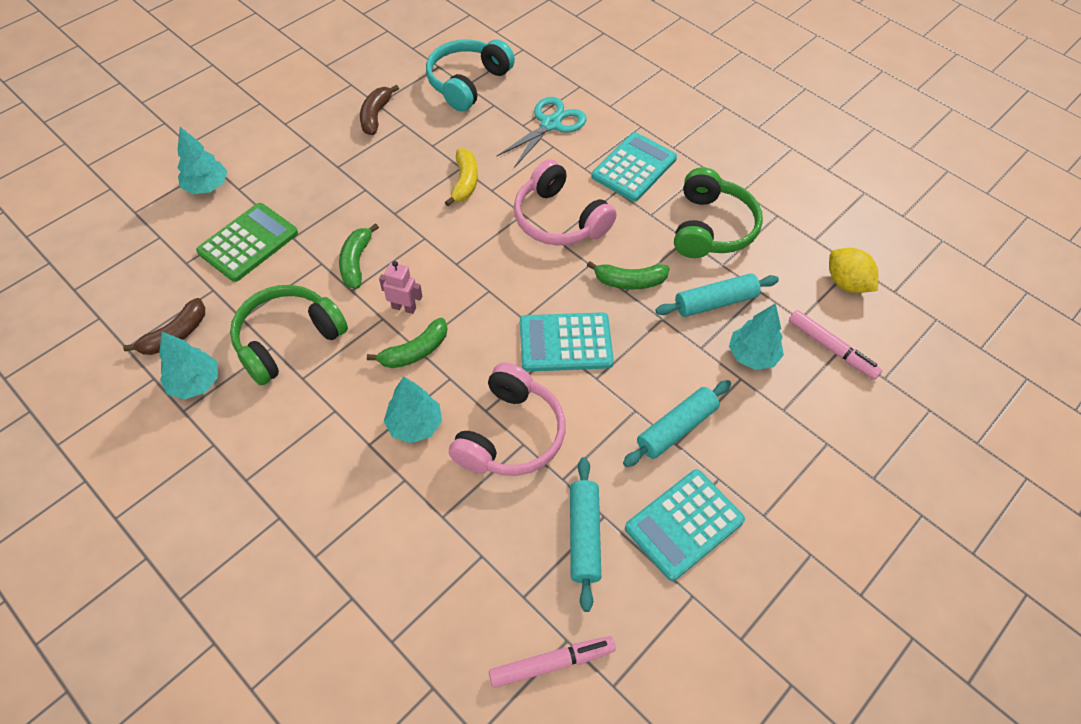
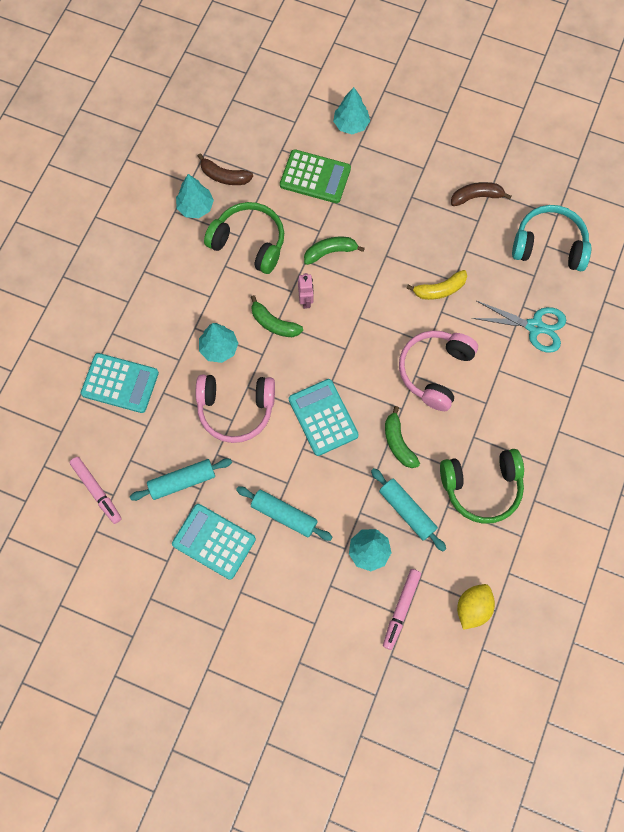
camera: 70 degrees right, 15 degrees up
(634, 167) = (518, 408): turquoise calculator -> turquoise calculator (120, 383)

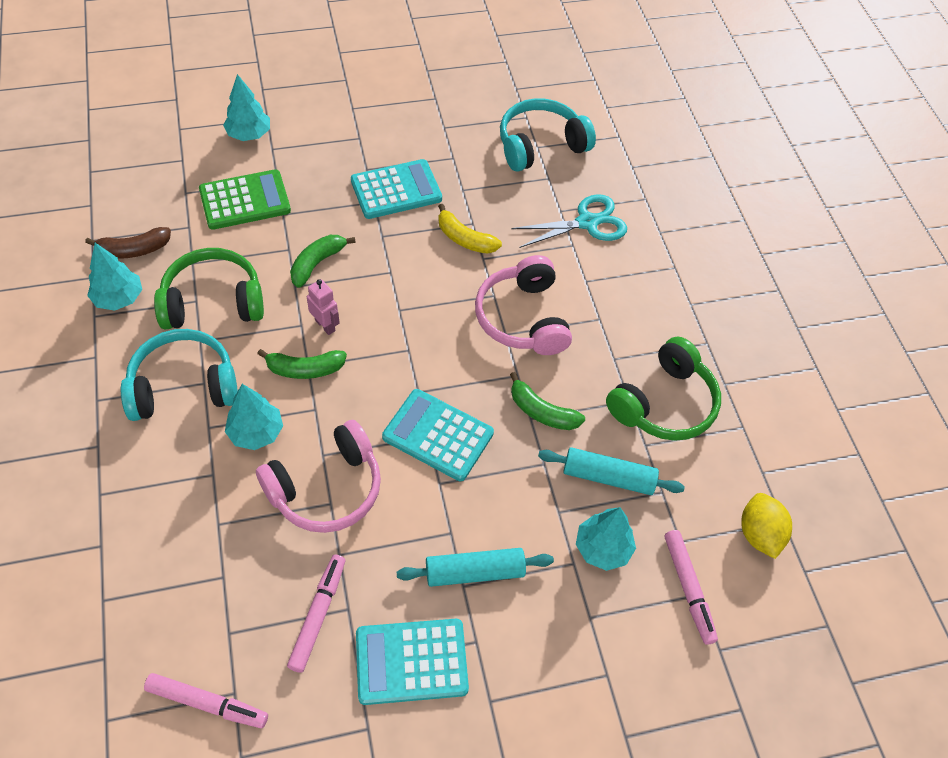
camera: 40 degrees left, 15 degrees down
(120, 383) = (151, 547): turquoise calculator -> turquoise calculator (396, 190)
(182, 481) = (318, 615): turquoise rolling pin -> pink marker
(197, 292) = (183, 386): none -> turquoise headphones
(439, 289) = (464, 239): yellow banana -> yellow banana turned 90 degrees clockwise
(476, 197) = (434, 138): brown banana -> none

